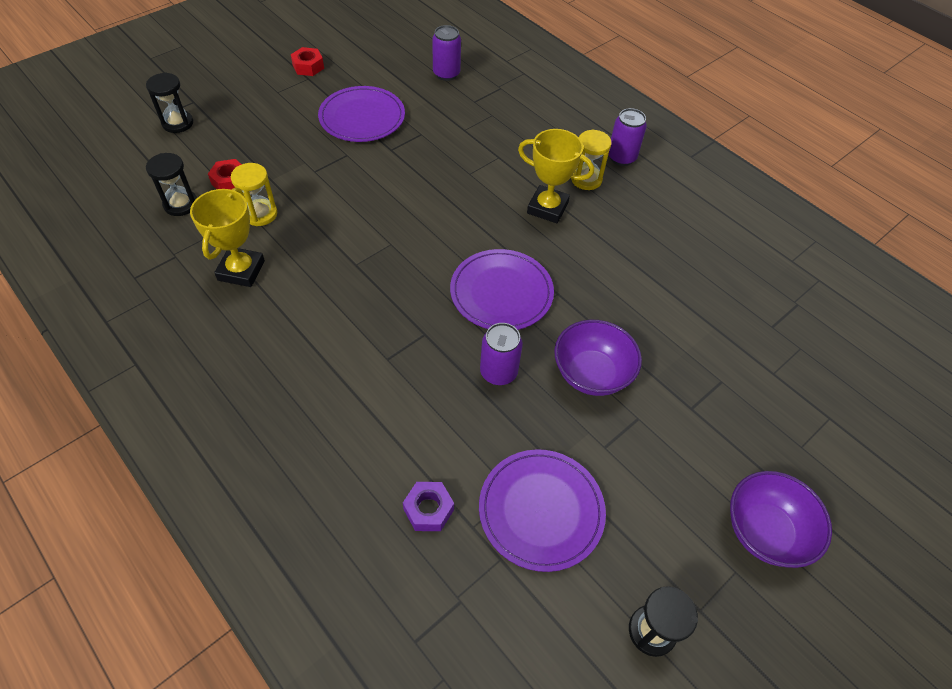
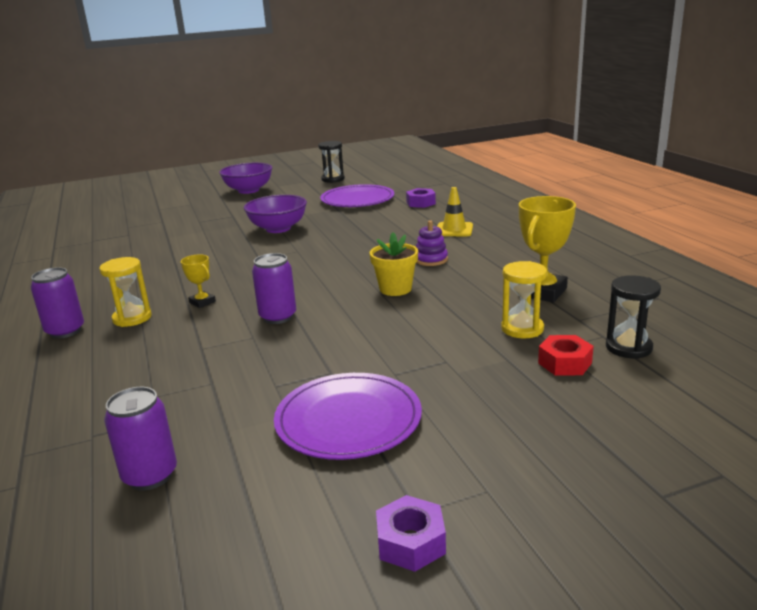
camera: 155 degrees left, 30 degrees down
(178, 123) = (678, 455): black hourglass -> none
(308, 67) = (411, 542): red nut -> purple nut
(352, 406) = (454, 230): none -> yellow traffic cone
(362, 318) = (431, 260): none -> purple stacking toy
(382, 254) = (395, 289): none -> yellow flower pot
(498, 372) = (341, 233): purple can -> purple can (278, 317)
(501, 292) = (304, 261): purple plate -> none
(547, 208) = (202, 302): yellow trophy -> yellow trophy, size x0.52

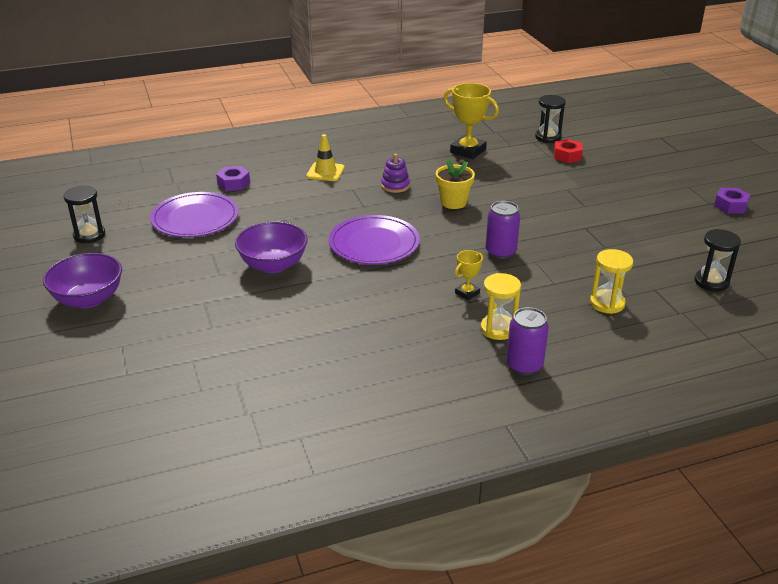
camera: 90 degrees left, 10 degrees up
(150, 475) = (711, 282): purple can -> black hourglass
(348, 420) = (639, 221): purple plate -> purple plate (374, 243)
(522, 329) = (524, 163): yellow hourglass -> yellow hourglass (607, 303)

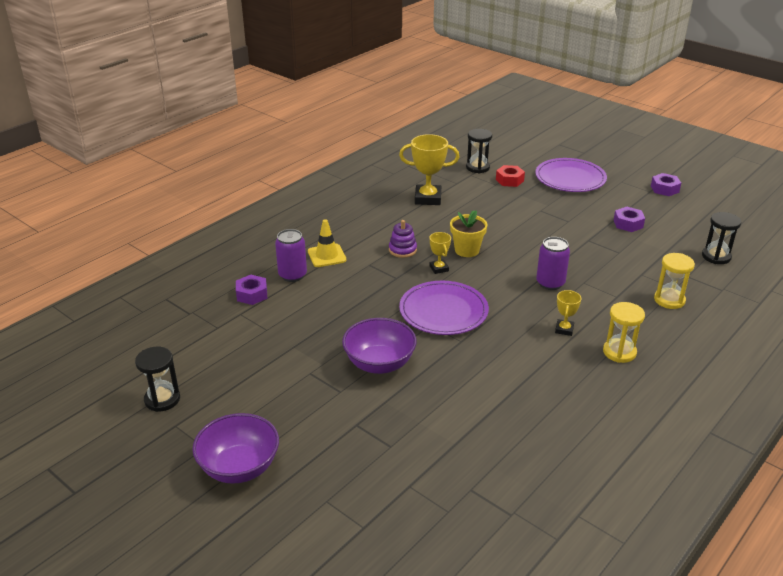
camera: 30 degrees left, 0 degrees up
(195, 218) = (253, 343): purple plate -> purple plate (570, 178)
(410, 209) = (439, 268): none -> yellow trophy
(524, 365) = (670, 376): purple can -> purple can (292, 275)
(647, 225) = (628, 224): none -> purple nut

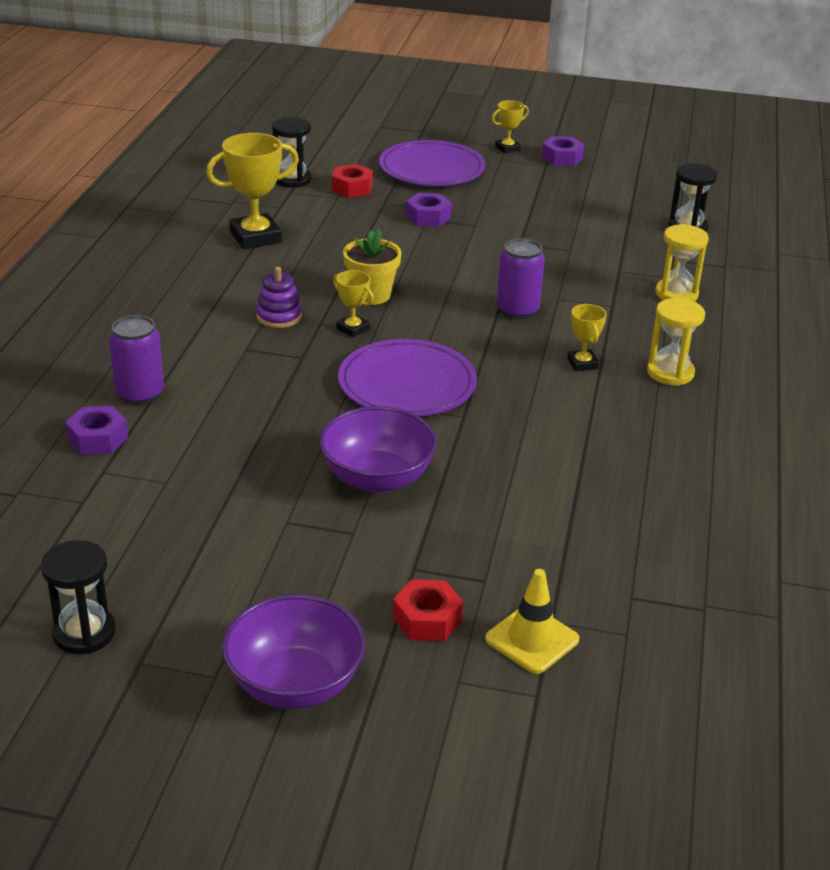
camera: 30 degrees left, 0 degrees up
(327, 256) = (170, 353): yellow traffic cone -> yellow traffic cone (532, 639)
(339, 457) = (427, 619): none -> red nut
(628, 224) = (553, 211): purple nut -> purple nut (428, 217)
(632, 175) = (507, 148): none -> yellow trophy

